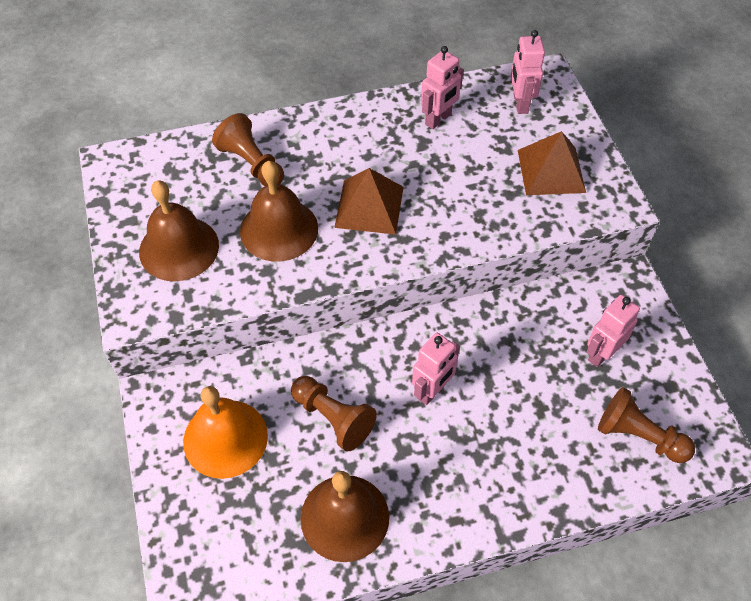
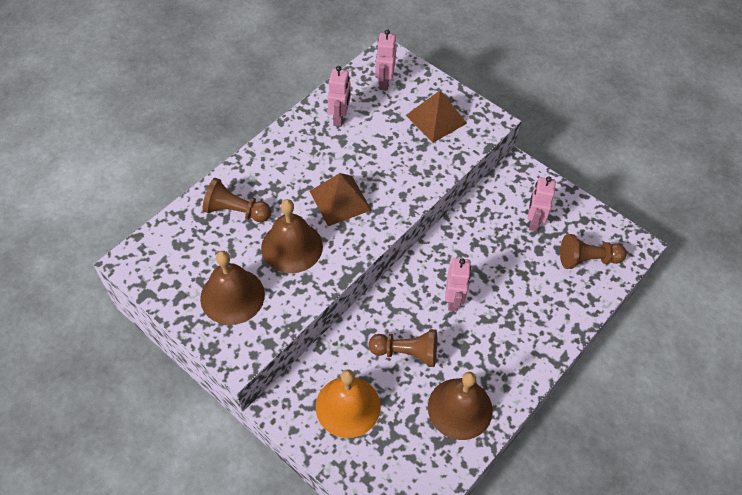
camera: 35 degrees left, 0 degrees up
(520, 103) = (384, 82): pink robot -> pink robot turned 45 degrees clockwise

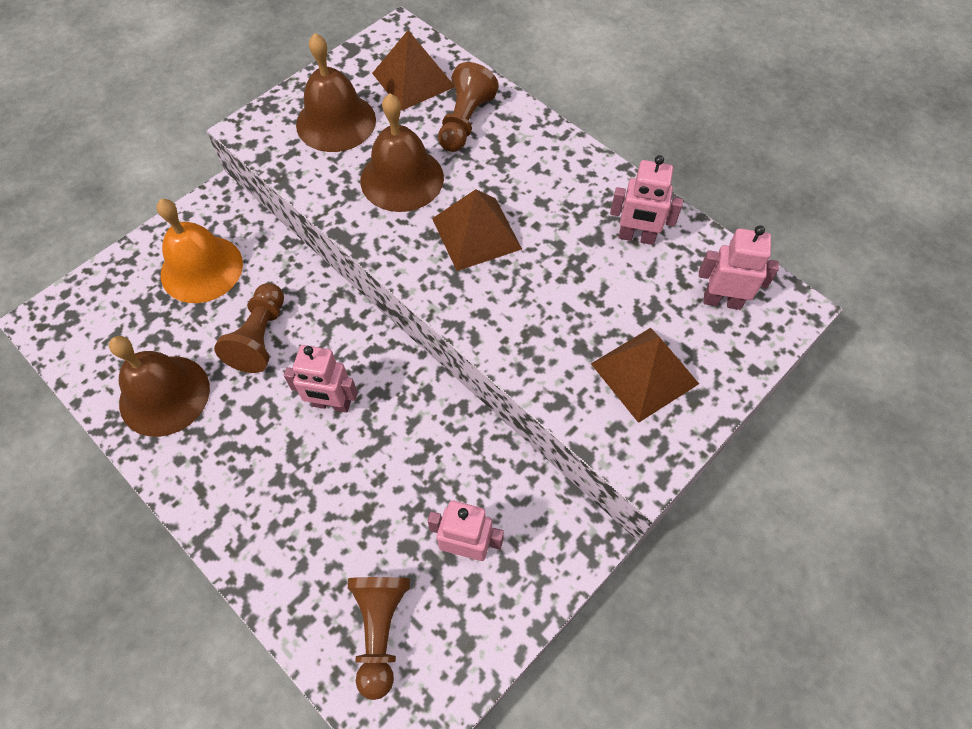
camera: 95 degrees right, 5 degrees up
(188, 247) = (413, 80): none -> brown pyramid

